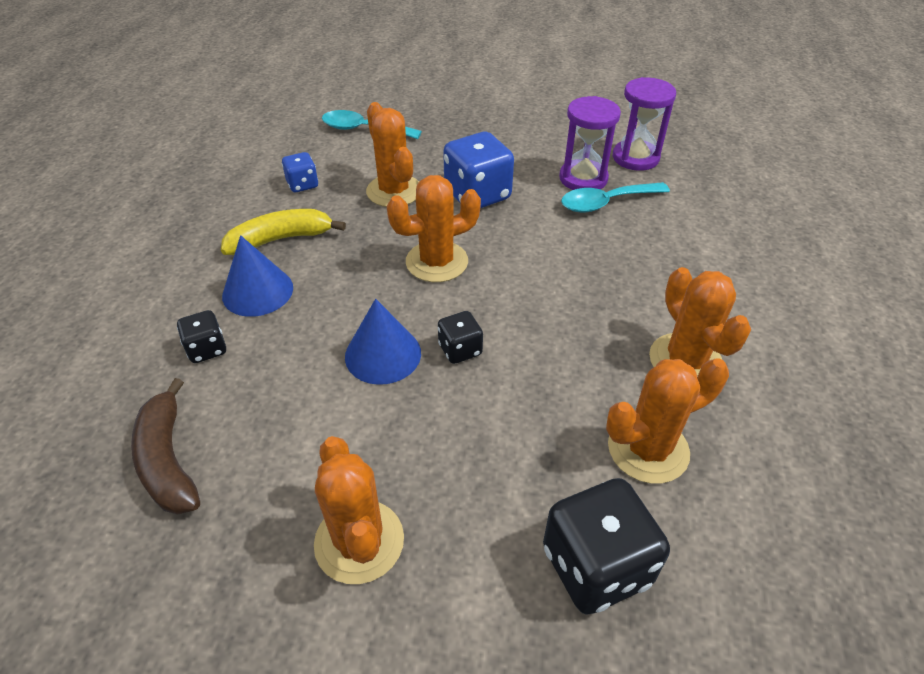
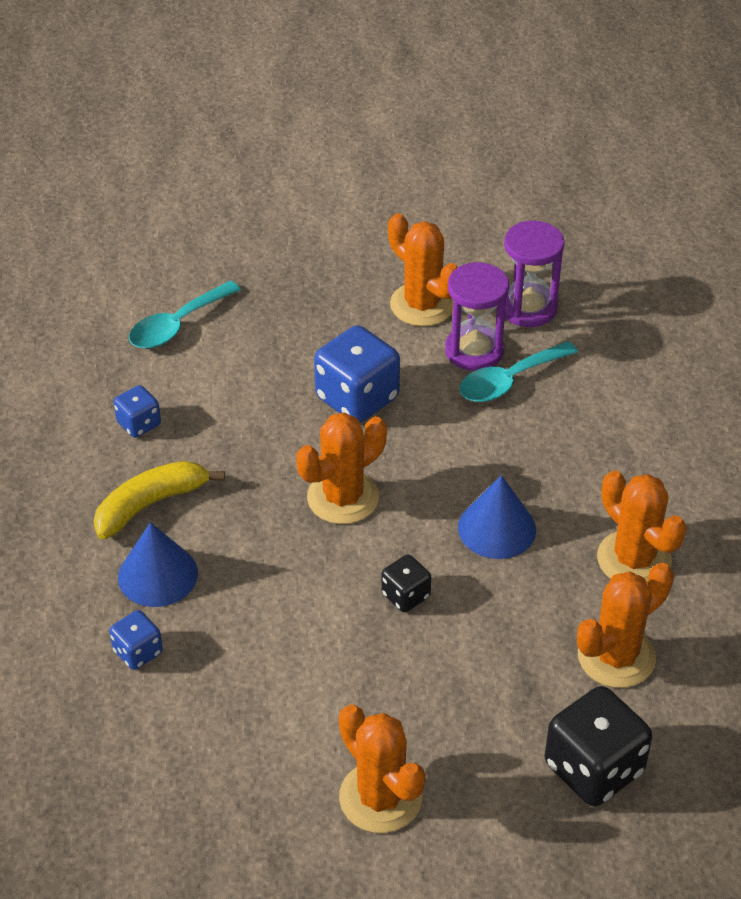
camera: 15 degrees left, 0 degrees up
(168, 460) = (163, 770): brown banana -> none
(207, 349) = (138, 652): black dice -> blue dice
(364, 129) = (177, 325): turquoise spoon -> turquoise spoon turned 45 degrees counterclockwise
(383, 354) = (328, 618): blue cone -> blue cone (497, 528)
(394, 191) = (255, 412): orange cactus -> orange cactus (422, 305)

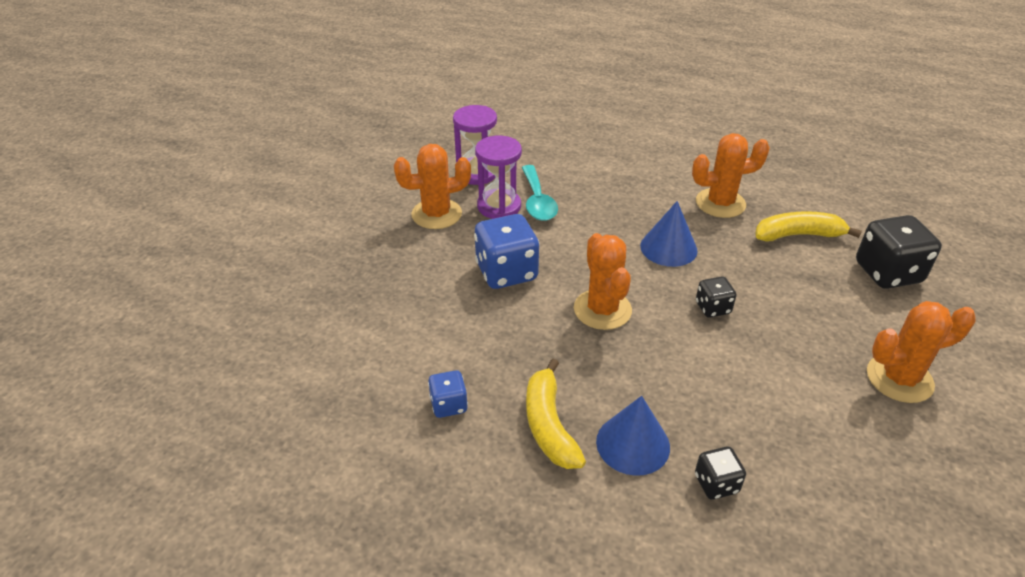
camera: 65 degrees left, 5 degrees down
(138, 652) = (716, 484): blue dice -> black dice
(177, 325) = (349, 345): turquoise spoon -> none
(616, 656) = (798, 235): orange cactus -> yellow banana

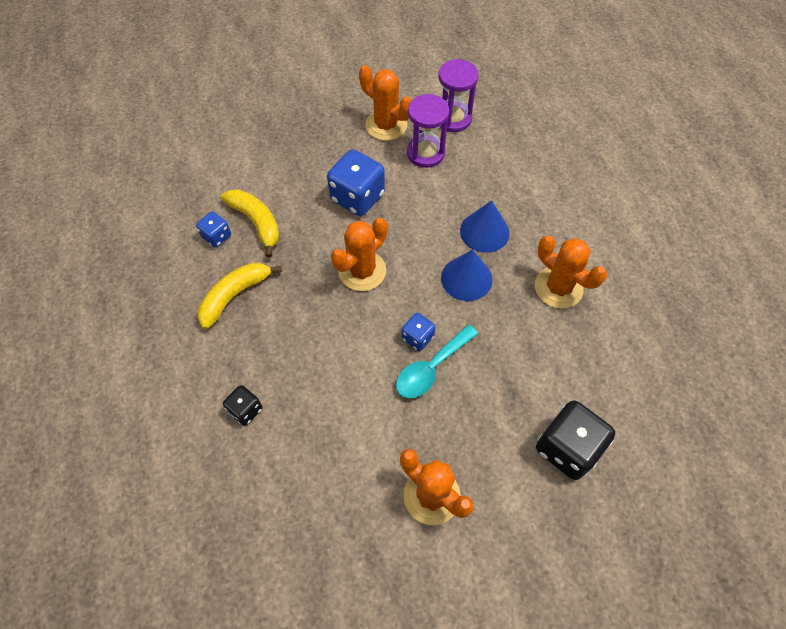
camera: 55 degrees right, 20 degrees up
(537, 201) = (452, 171): turquoise spoon -> turquoise spoon (431, 368)
(633, 444) = (249, 348): blue cone -> blue cone (484, 231)
(712, 308) = (417, 337): black dice -> blue dice
(798, 235) = (563, 361): yellow banana -> yellow banana (256, 222)

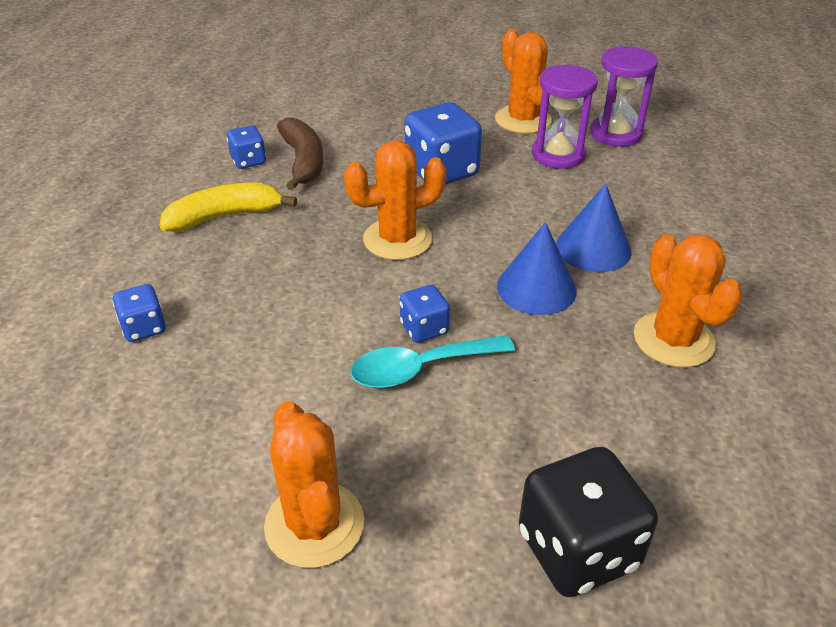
camera: 25 degrees right, 20 degrees down
(245, 410) = (144, 328): black dice -> blue dice
(256, 222) = (303, 161): yellow banana -> brown banana

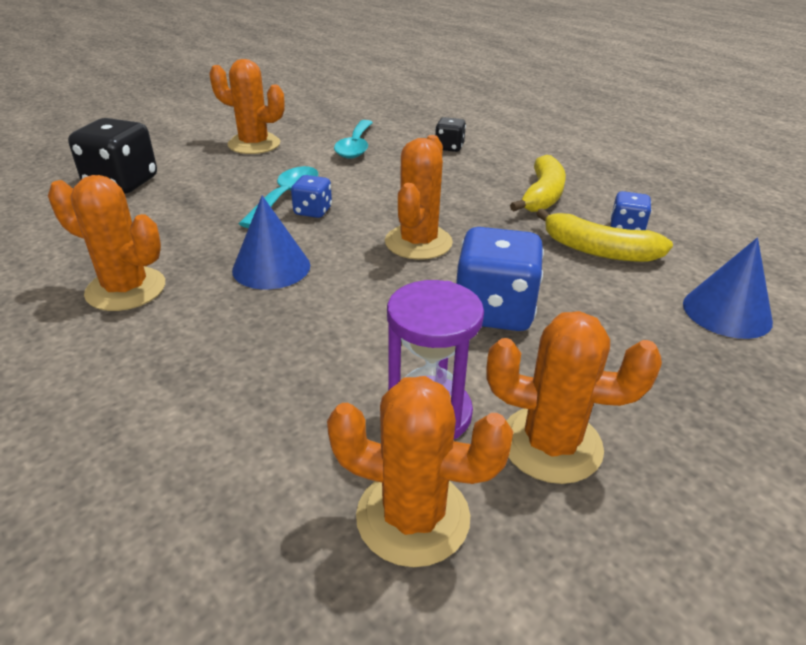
camera: 130 degrees right, 5 degrees down
(144, 328) = (449, 147): blue dice -> black dice
(218, 410) = (355, 146): none -> turquoise spoon
(303, 161) = (599, 251): brown banana -> yellow banana
(593, 248) = (260, 323): blue cone -> blue cone (727, 312)
(615, 134) = (413, 517): purple hourglass -> orange cactus

